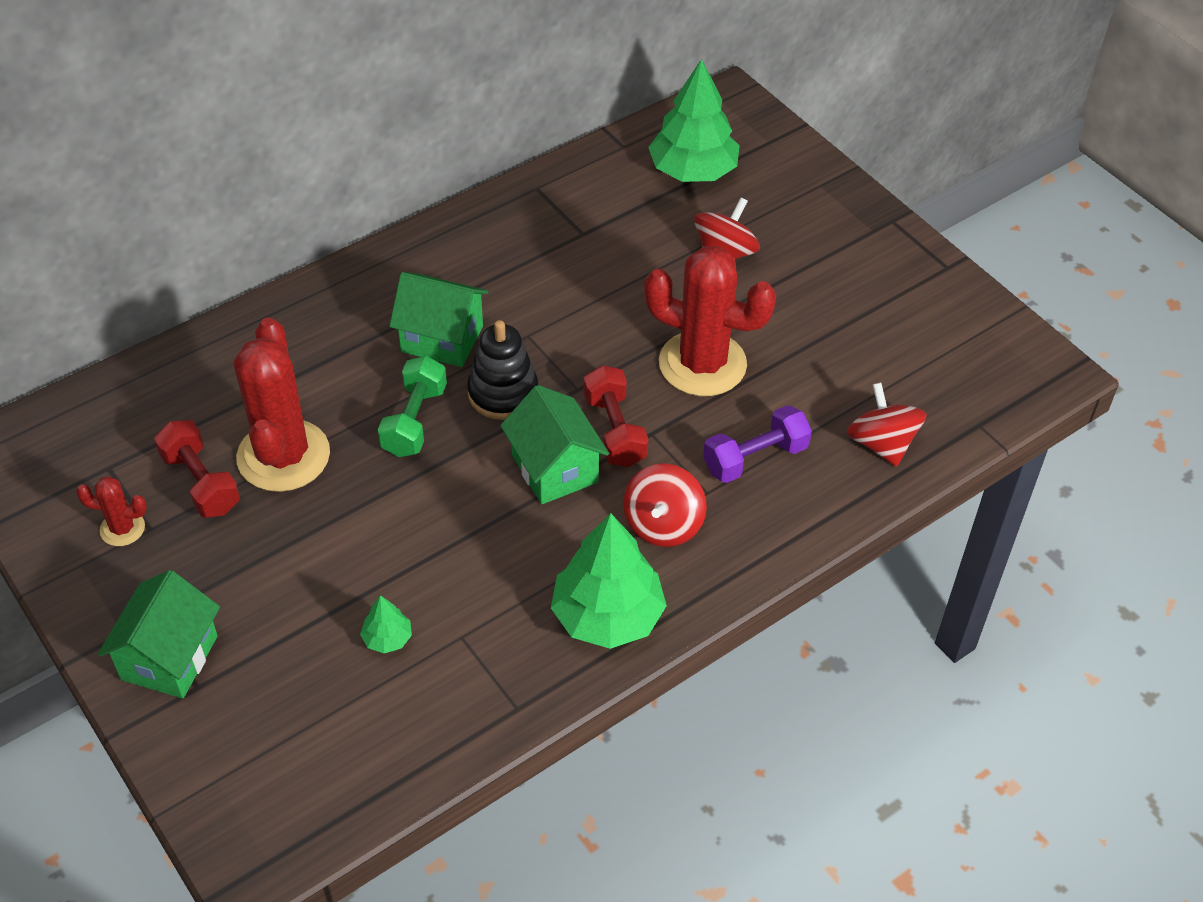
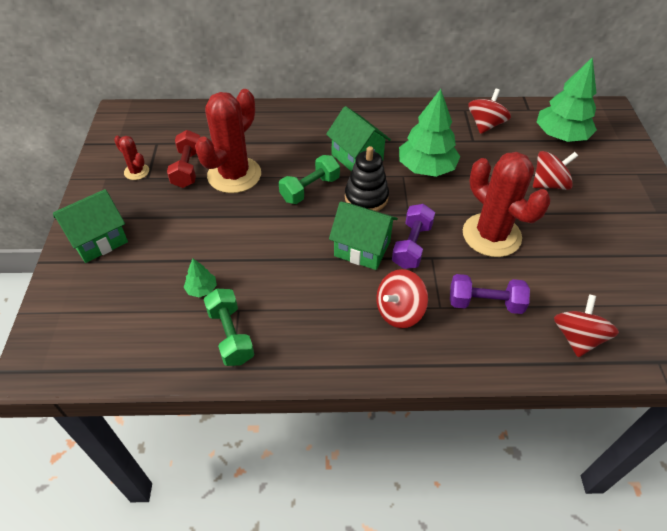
camera: 35 degrees right, 0 degrees up
(480, 672) = (230, 335): none -> green dumbbell
(554, 468) = (362, 248): green house -> green house turned 75 degrees counterclockwise
(582, 200) = (485, 125): none -> red spinning top
(607, 615) = (325, 345): green tree -> green tree (426, 168)
(614, 430) = (411, 245): red dumbbell -> purple dumbbell

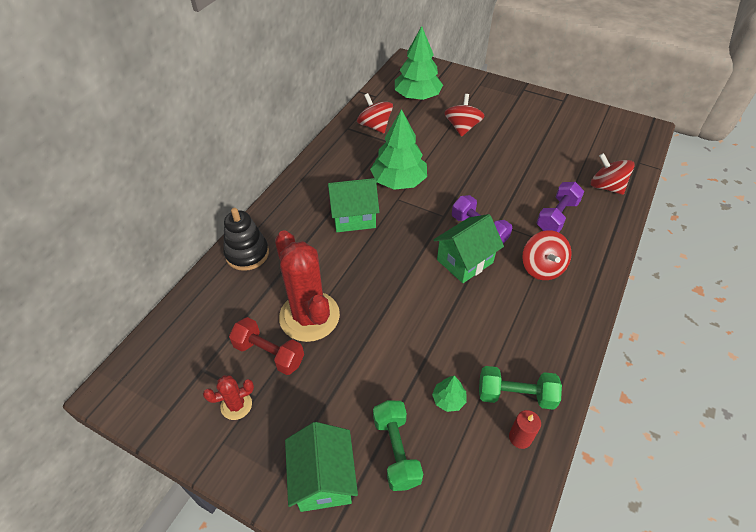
camera: 60 degrees left, 0 degrees up
(188, 352) = (520, 437): none -> red candle
(310, 189) = (371, 266): green dumbbell -> green dumbbell (396, 451)
(366, 197) = (407, 233): black stacking toy -> black stacking toy (247, 254)
(491, 235) = (494, 181): red cactus -> none

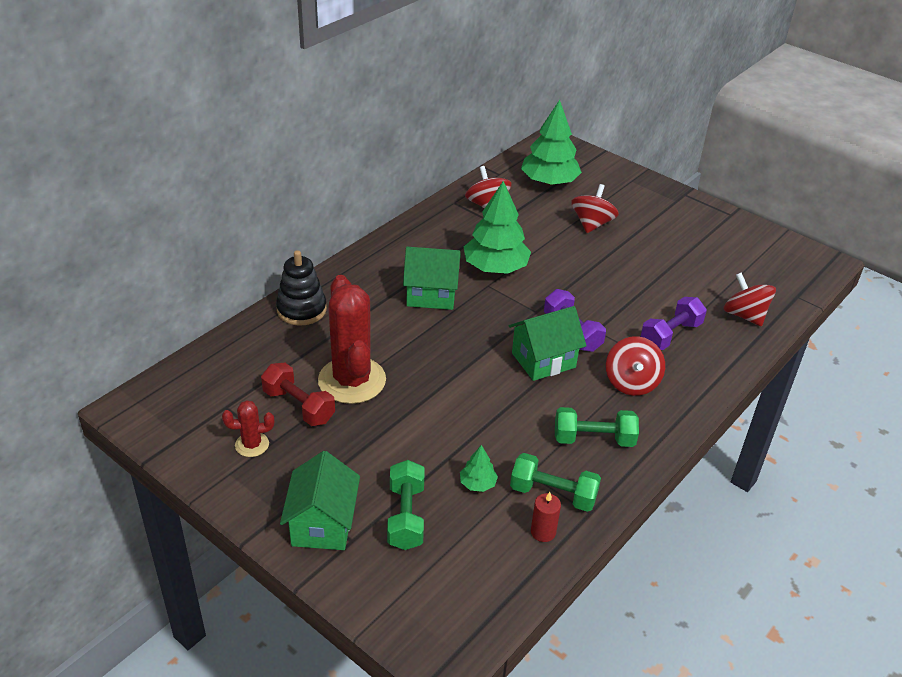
camera: 10 degrees right, 10 degrees down
(530, 330) = (593, 439): none -> green dumbbell

